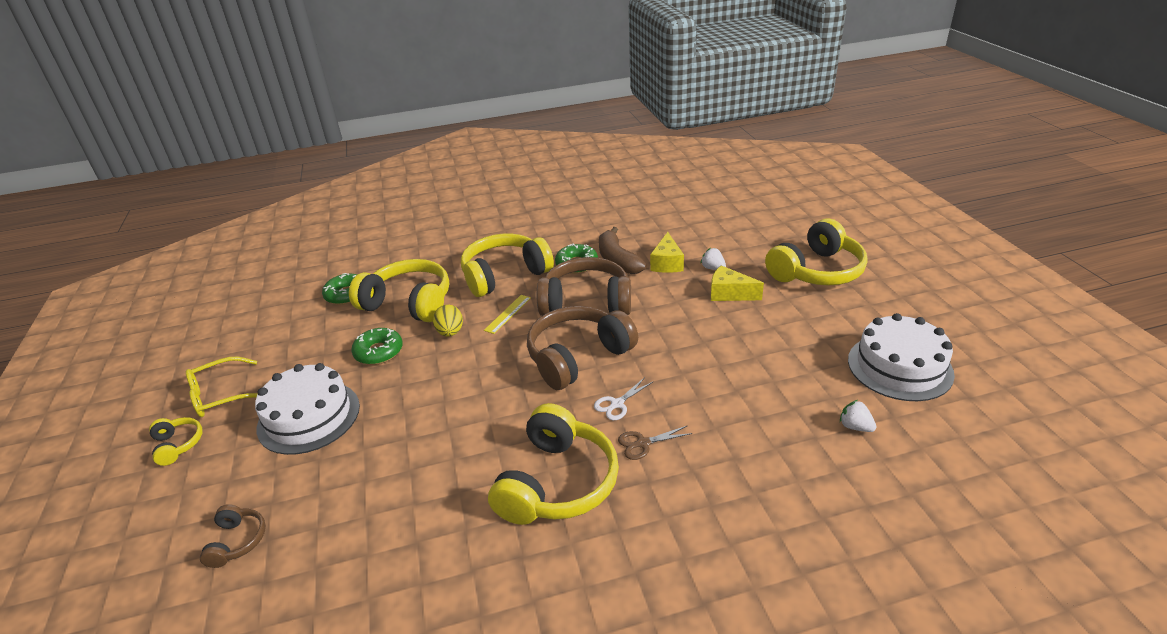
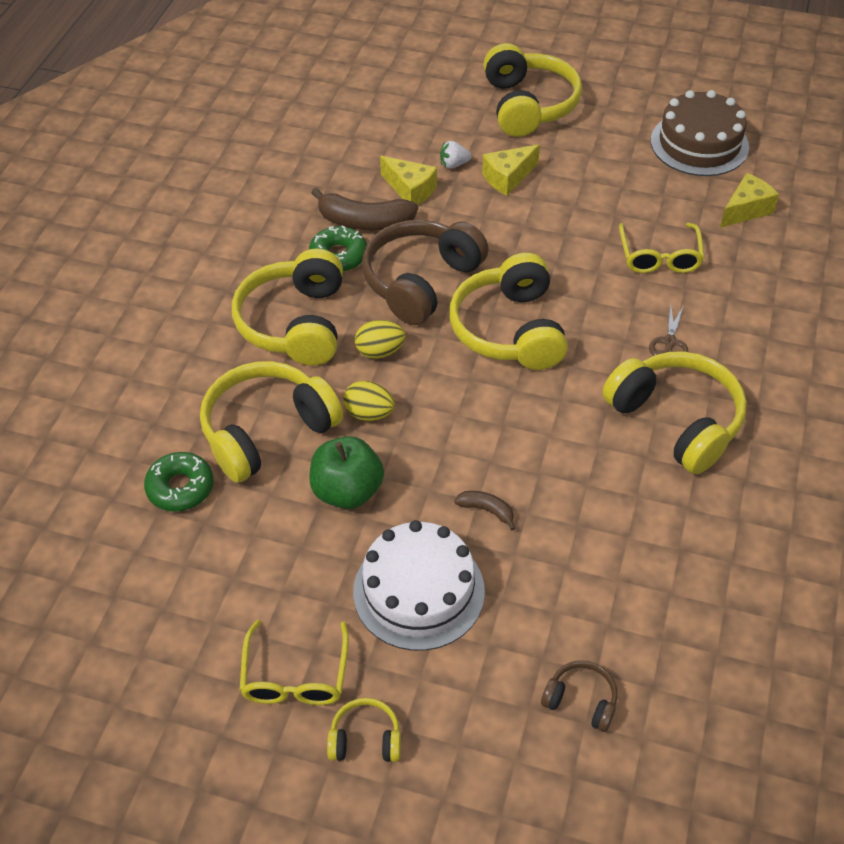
camera: 60 degrees left, 15 degrees up
(379, 352) = (347, 491): green donut -> green apple
(397, 418) = (486, 510): none -> brown banana
(508, 314) = (380, 351): yellow ruler -> yellow egg
(578, 357) = (510, 329): brown headphones -> yellow headphones
(617, 404) = (604, 334): white scissors -> none
(735, 398) = (659, 256): none -> yellow glasses
(855, 427) = (746, 210): white strawberry -> yellow cheese
(899, 367) = (699, 144): white cake -> brown cake

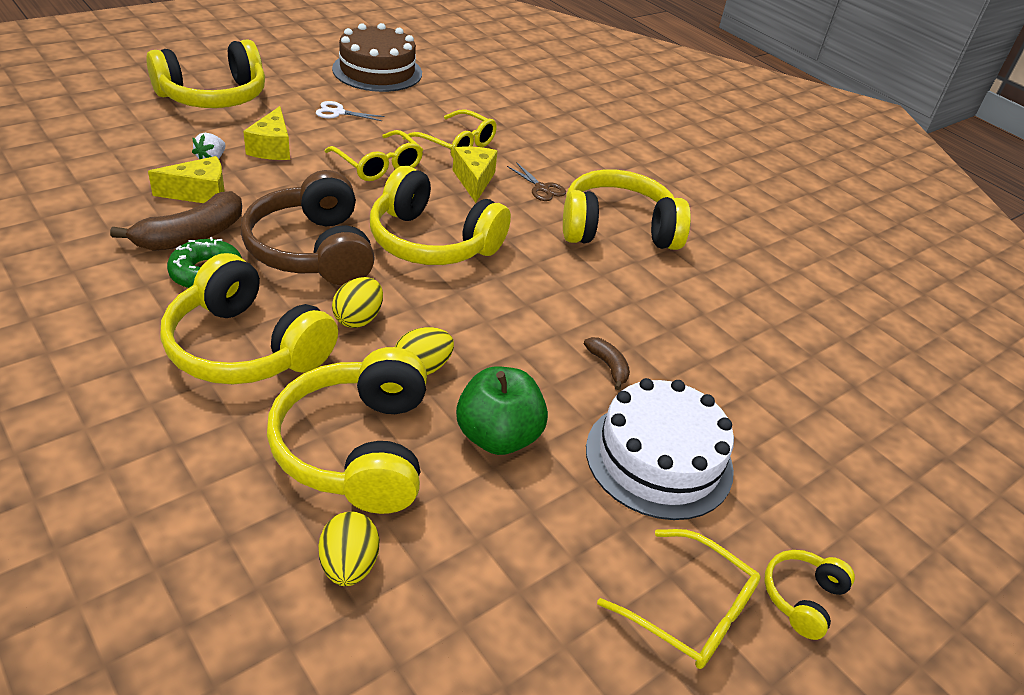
camera: 60 degrees left, 10 degrees down
(180, 487) = (349, 565): green donut -> yellow egg
(486, 510) = (608, 366): brown banana -> brown banana turned 90 degrees clockwise
(528, 105) = (214, 96): yellow headphones -> yellow headphones turned 120 degrees clockwise
(565, 238) = (378, 165): none -> yellow glasses
(581, 701) = (844, 431): brown headphones -> none
(603, 170) = (338, 112): none -> white scissors
(746, 210) = (464, 94): yellow cheese -> yellow cheese (474, 181)

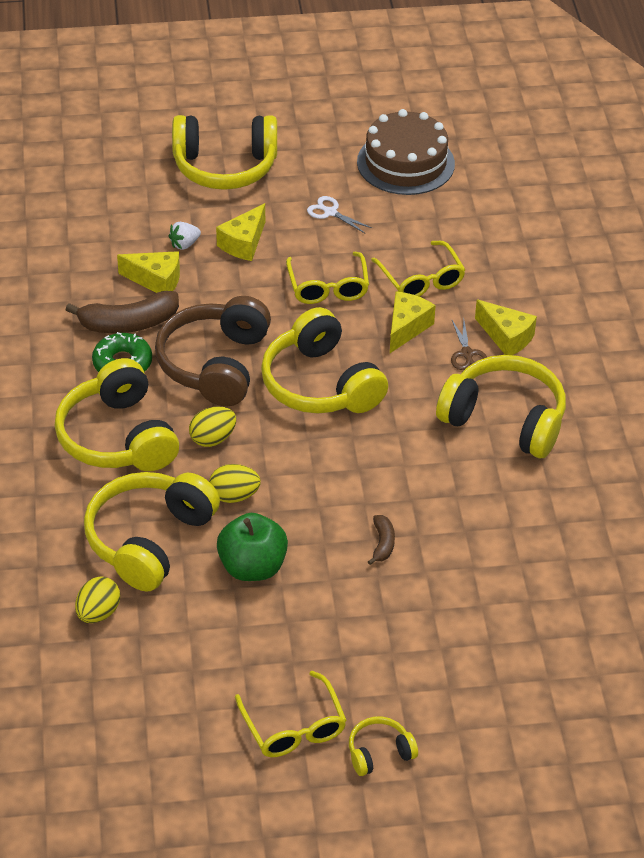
camera: 35 degrees right, 5 degrees up
(562, 170) = (506, 337): none -> yellow cheese
(659, 458) = (360, 627): white cake -> none

